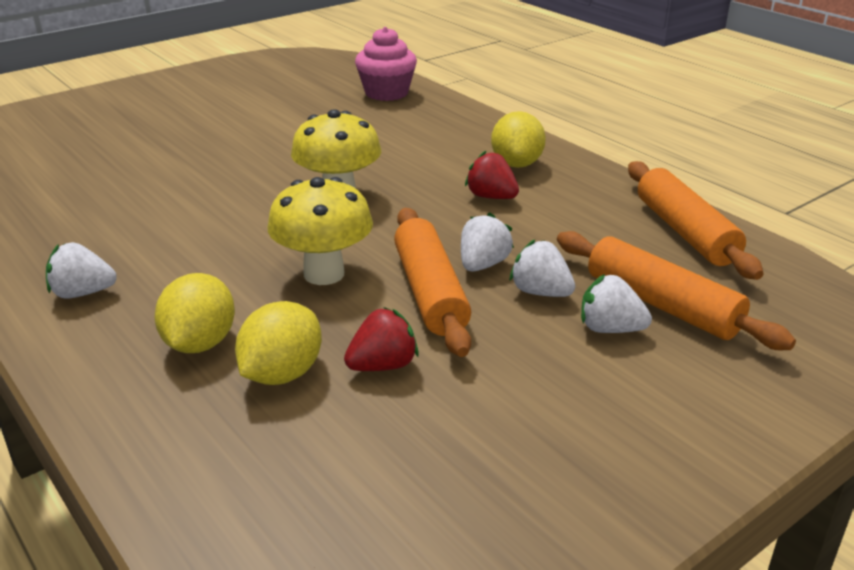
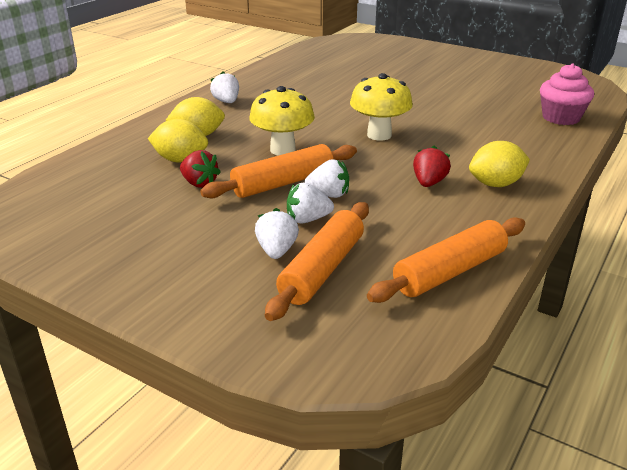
camera: 70 degrees right, 0 degrees up
(540, 292) = (307, 219): white strawberry -> white strawberry turned 120 degrees counterclockwise

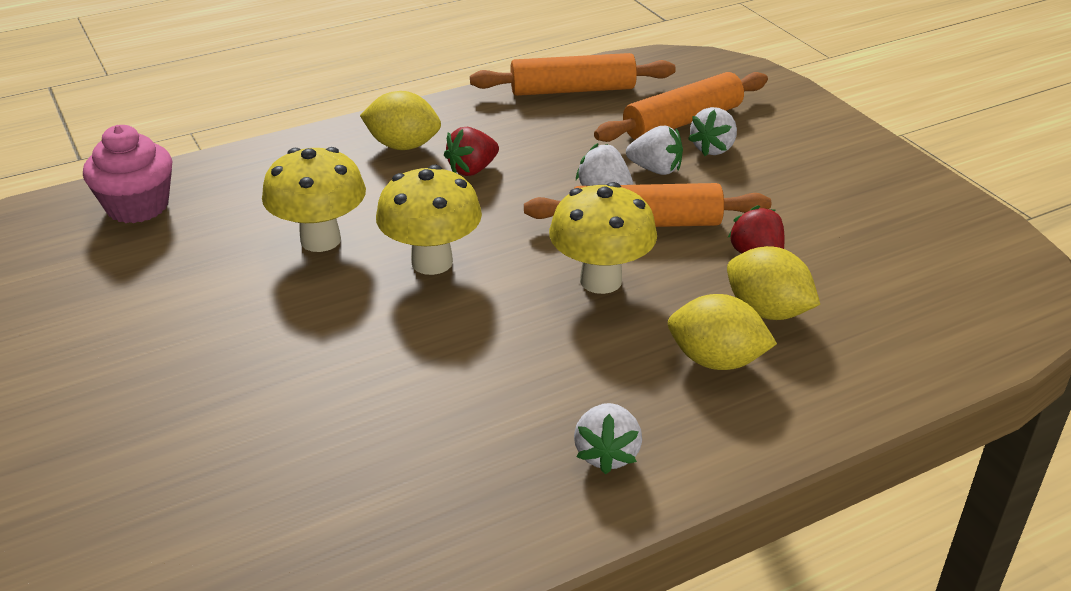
camera: 150 degrees left, 5 degrees up
(448, 129) = (320, 240): none -> yellow mushroom

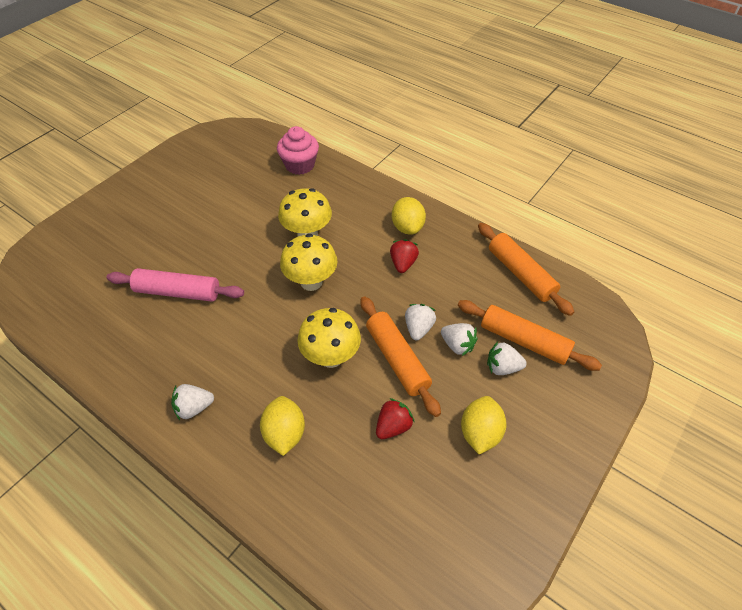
camera: 65 degrees right, 15 degrees up
(314, 425) = (178, 292): none -> pink rolling pin
(472, 169) = (403, 264): red strawberry -> red strawberry turned 75 degrees clockwise
(655, 169) = (457, 345): white strawberry -> white strawberry turned 45 degrees counterclockwise
(767, 311) = (341, 447): yellow lemon -> yellow lemon (480, 433)

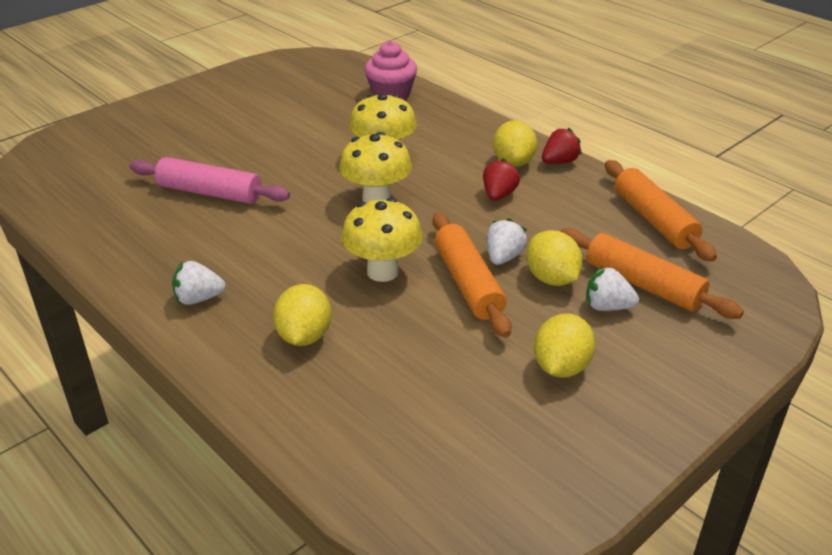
camera: 10 degrees right, 15 degrees down
(393, 426) = (446, 346): red strawberry -> red strawberry (559, 162)
(457, 345) = (551, 279): white strawberry -> yellow lemon

